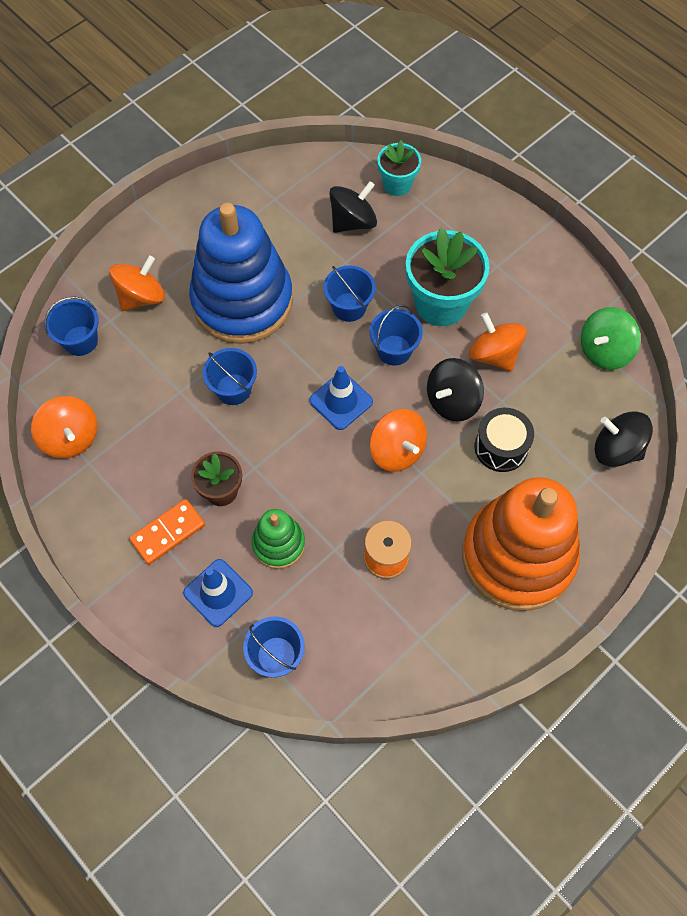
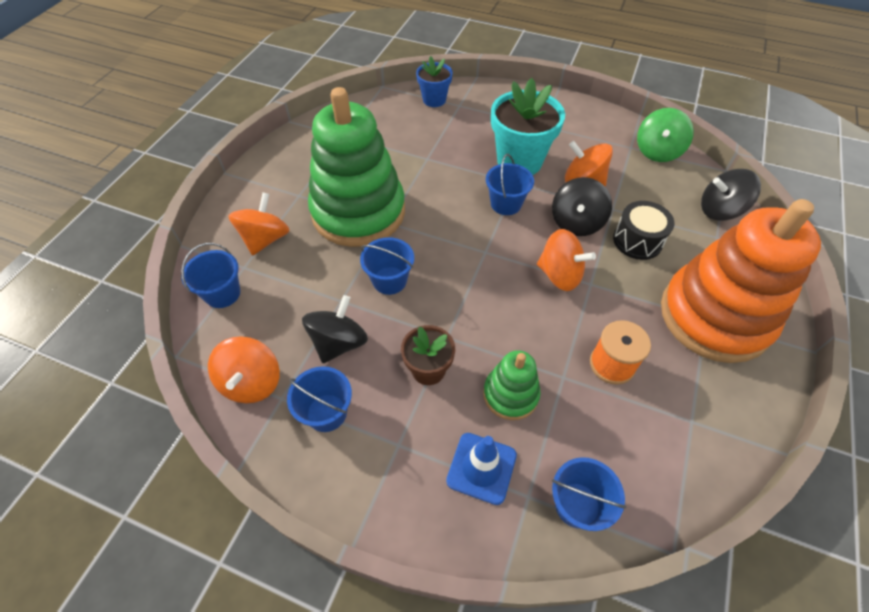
camera: 25 degrees left, 10 degrees down
(70, 438) = (252, 382): orange spinning top -> orange spinning top turned 60 degrees clockwise
(168, 532) = (398, 431): orange domino -> none
(242, 301) = (358, 212): blue stacking toy -> green stacking toy
(341, 401) = (488, 255): blue traffic cone -> none
(349, 307) = (450, 187): blue bucket -> blue bucket (327, 412)
(353, 222) = (416, 131): black spinning top -> black spinning top (339, 343)
(397, 184) = (434, 100): turquoise flower pot -> blue flower pot

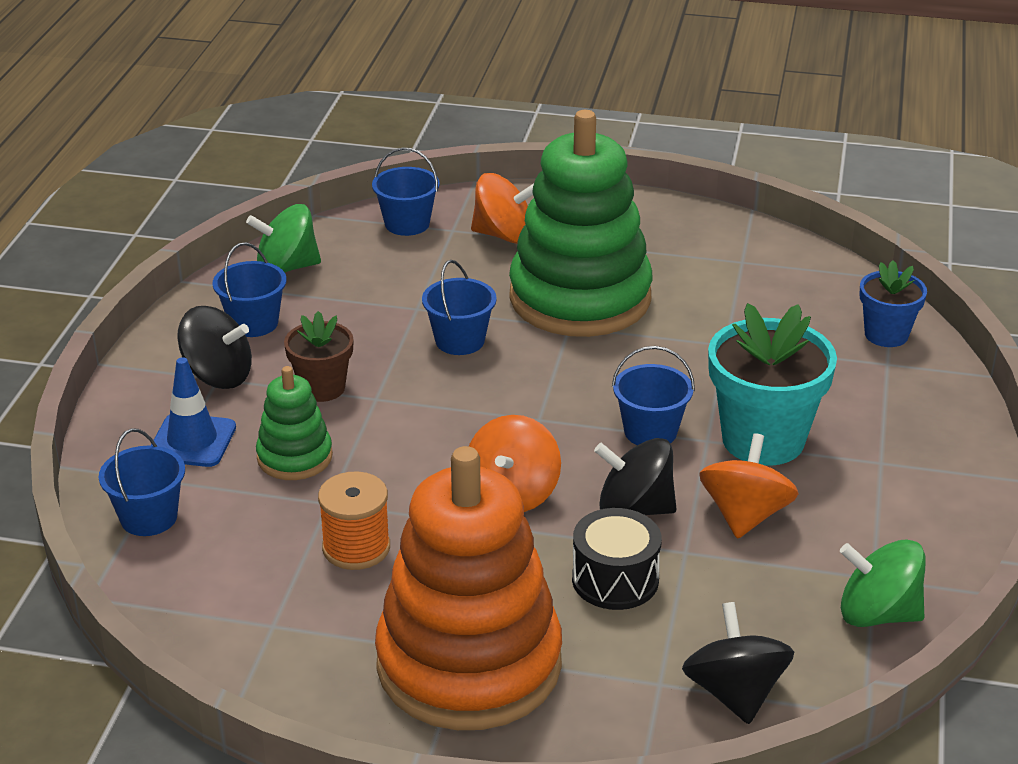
camera: 80 degrees right, 20 degrees down
(252, 382) = (286, 268): orange spinning top -> green spinning top
(339, 343) = (351, 316): black spinning top -> black spinning top (218, 376)

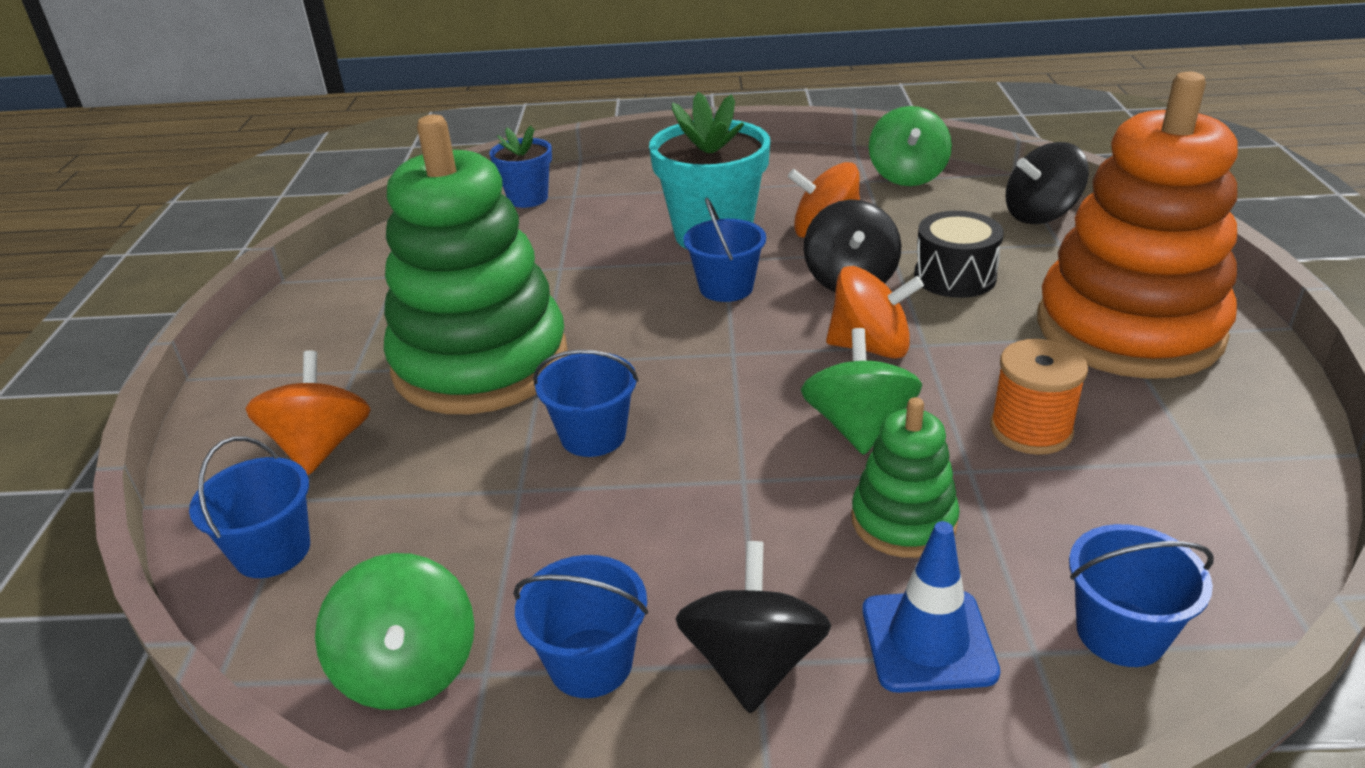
camera: 100 degrees left, 0 degrees up
(322, 388) = (741, 534): brown flower pot -> none
(407, 461) = (858, 426): none -> green spinning top

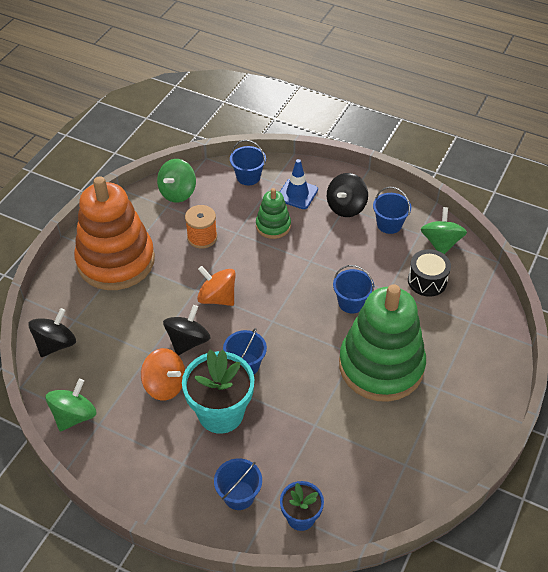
camera: 155 degrees left, 15 degrees up
(272, 551) = (480, 301): blue bucket -> blue bucket (239, 495)
(321, 447) = (459, 345): orange spinning top -> none
(858, 426) = (256, 264): green spinning top -> green spinning top (178, 192)
(954, 276) = (143, 321): black drum -> black drum (427, 281)
(1040, 215) = (56, 344): black spinning top -> black spinning top turned 60 degrees counterclockwise

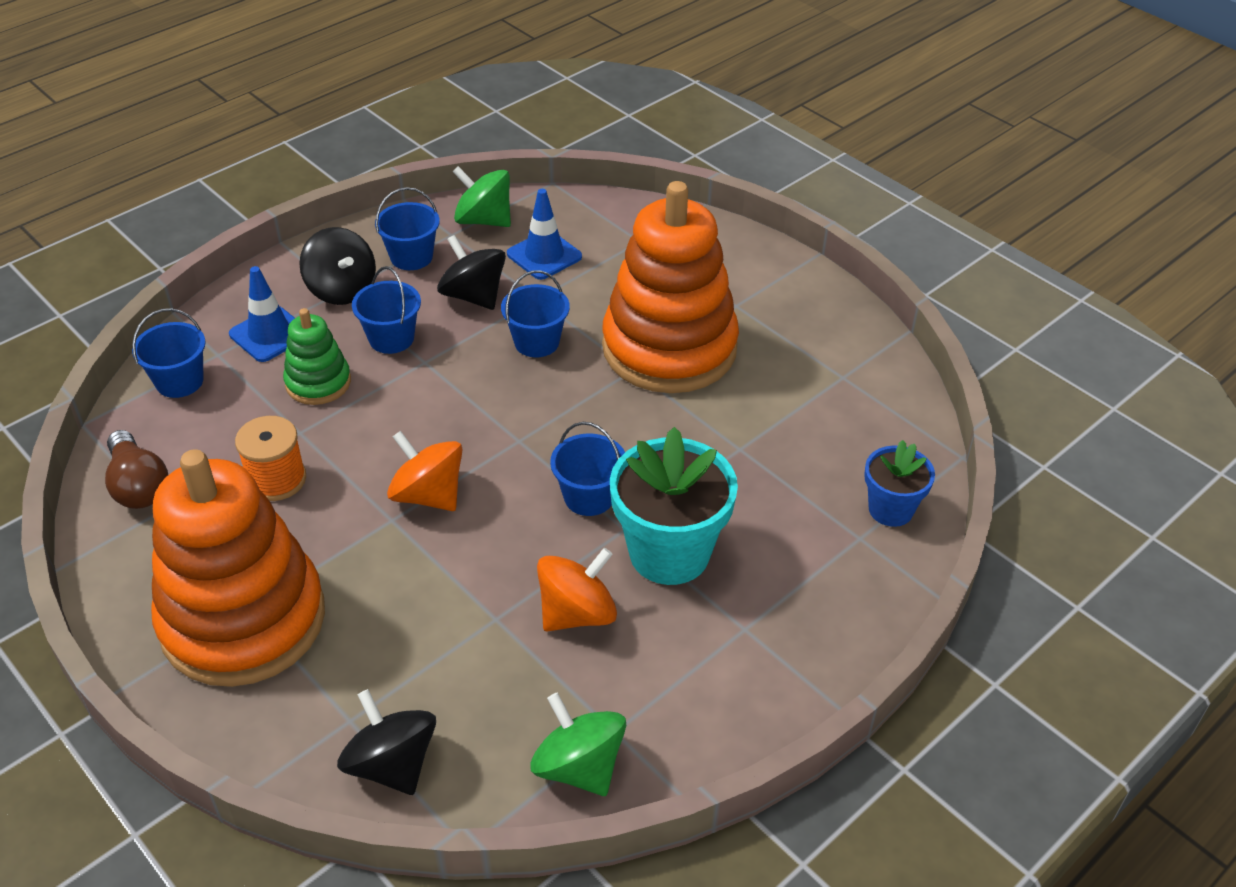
camera: 70 degrees left, 5 degrees down
(178, 192) = (138, 485): green spinning top -> brown light bulb
(188, 341) = (500, 558): black spinning top -> black spinning top (473, 296)
(217, 298) = (428, 495): orange spinning top -> orange spinning top turned 75 degrees clockwise
(239, 495) = (830, 571): blue bucket -> blue bucket (391, 338)
(381, 366) = (669, 348): green stacking toy -> orange stacking toy
(427, 281) = (544, 255): black drum -> blue traffic cone

